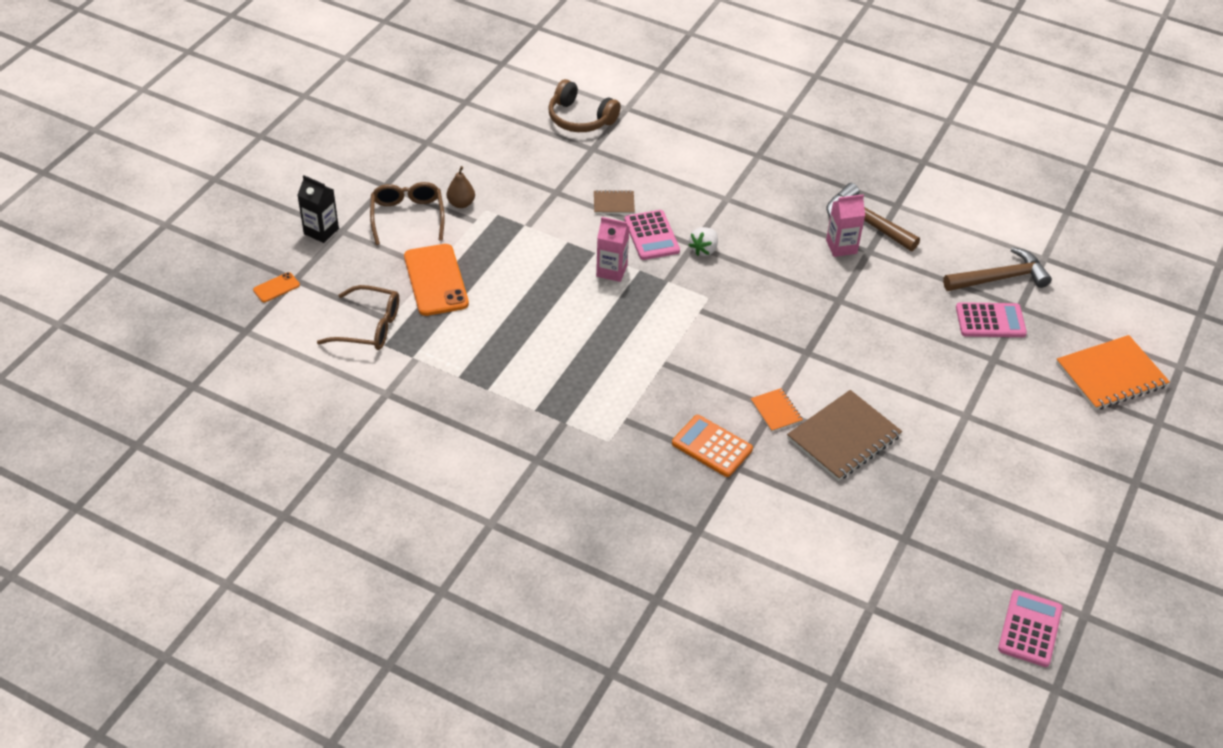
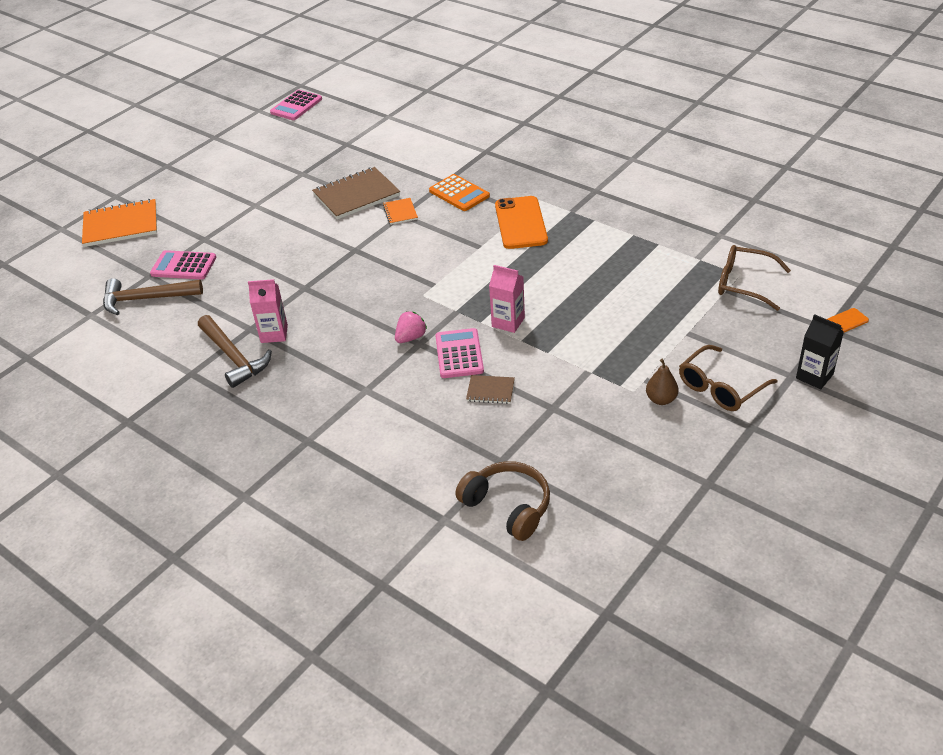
camera: 165 degrees left, 5 degrees down
(407, 217) = (720, 387): brown glasses -> brown glasses turned 45 degrees clockwise
(436, 280) = (684, 321): orange phone -> orange phone (521, 223)
(704, 249) = (411, 337): white strawberry -> pink strawberry

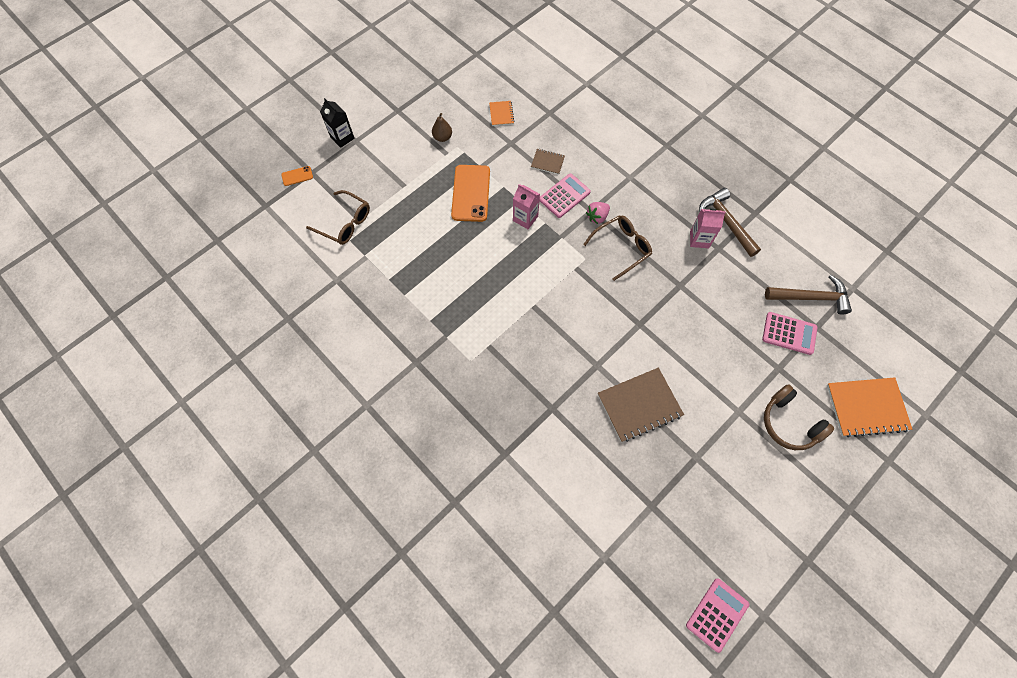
camera: 175 degrees left, 25 degrees up
(400, 212) = (598, 368): orange notebook -> orange notebook (501, 114)
(459, 193) = (541, 386): orange calculator -> none
(459, 354) = (564, 196): pink calculator -> pink calculator turned 135 degrees counterclockwise
(508, 506) = (550, 85): brown headphones -> brown headphones (789, 423)
(521, 223) = (493, 329): orange phone -> orange phone (471, 193)
(720, 387) = (403, 139): brown glasses -> brown glasses (621, 248)

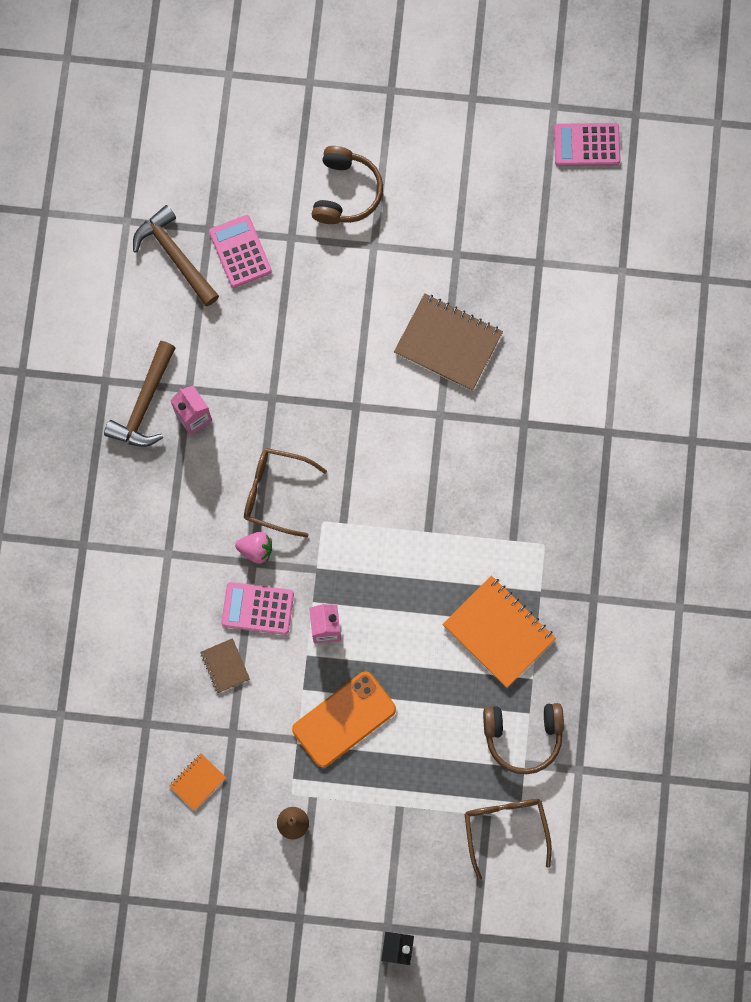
camera: 130 degrees left, 10 degrees up
(297, 176) = (494, 949): orange phone -> none
(380, 267) = (523, 736): none -> brown headphones
(866, 407) = (266, 132): orange notebook -> orange notebook (498, 632)

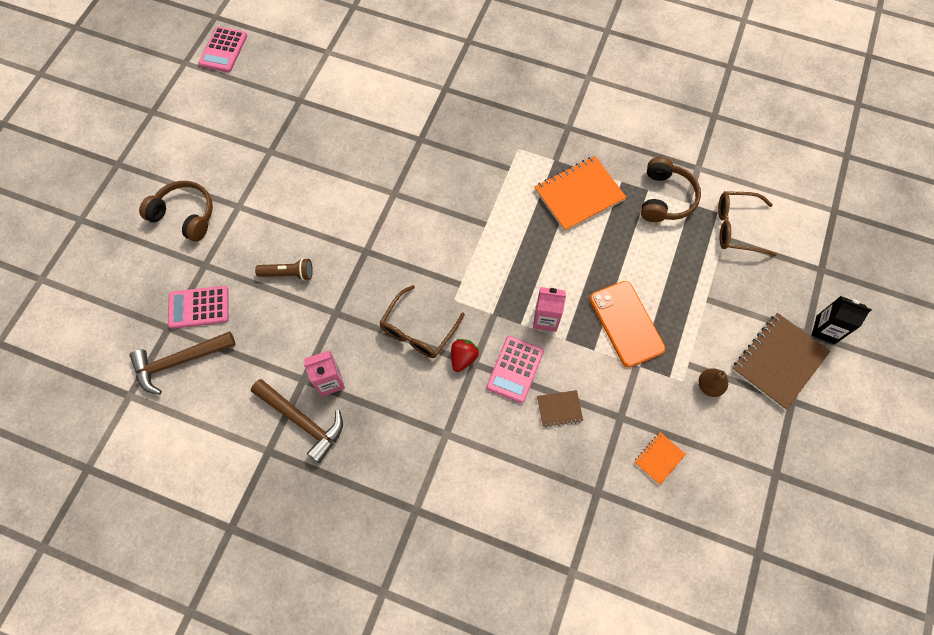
camera: 75 degrees left, 10 degrees down
(197, 782) = (659, 458): orange notebook -> orange notebook turned 75 degrees clockwise
(256, 549) = (463, 358): pink strawberry -> red strawberry
(305, 331) = (288, 274): none -> brown flashlight
(448, 343) = (338, 174): brown notebook -> brown notebook (779, 361)

